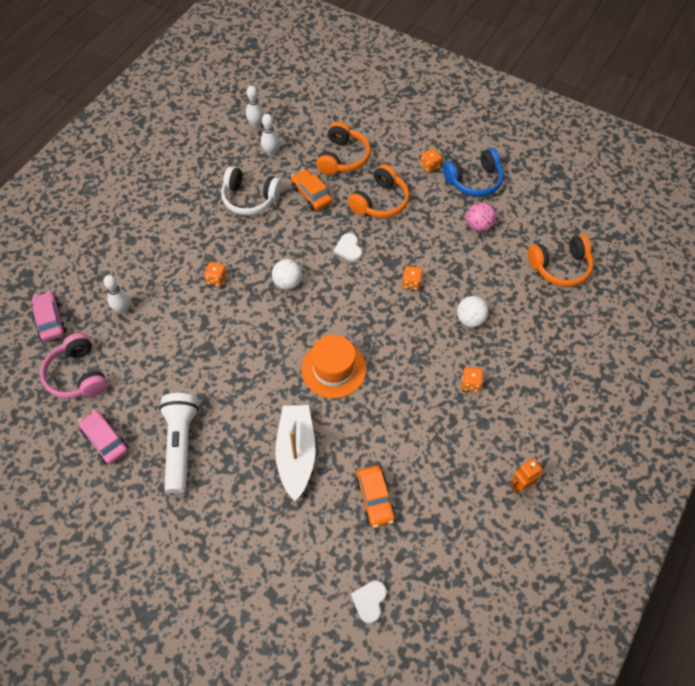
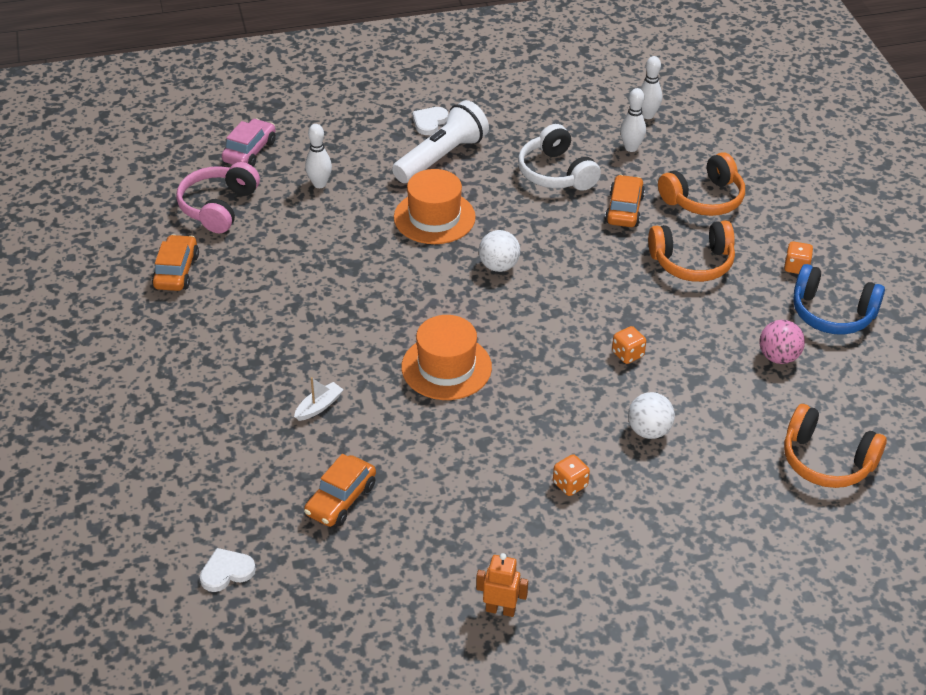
camera: 45 degrees right, 15 degrees down
(105, 440) = (176, 271): pink car -> orange car
(180, 445) = (231, 321): white flashlight -> white flashlight (441, 157)
(216, 279) = (434, 217): orange dice -> orange hat
(296, 454) = (319, 406): white boat -> white boat, size x0.44
(348, 249) = (600, 280): white heart -> white heart (429, 122)

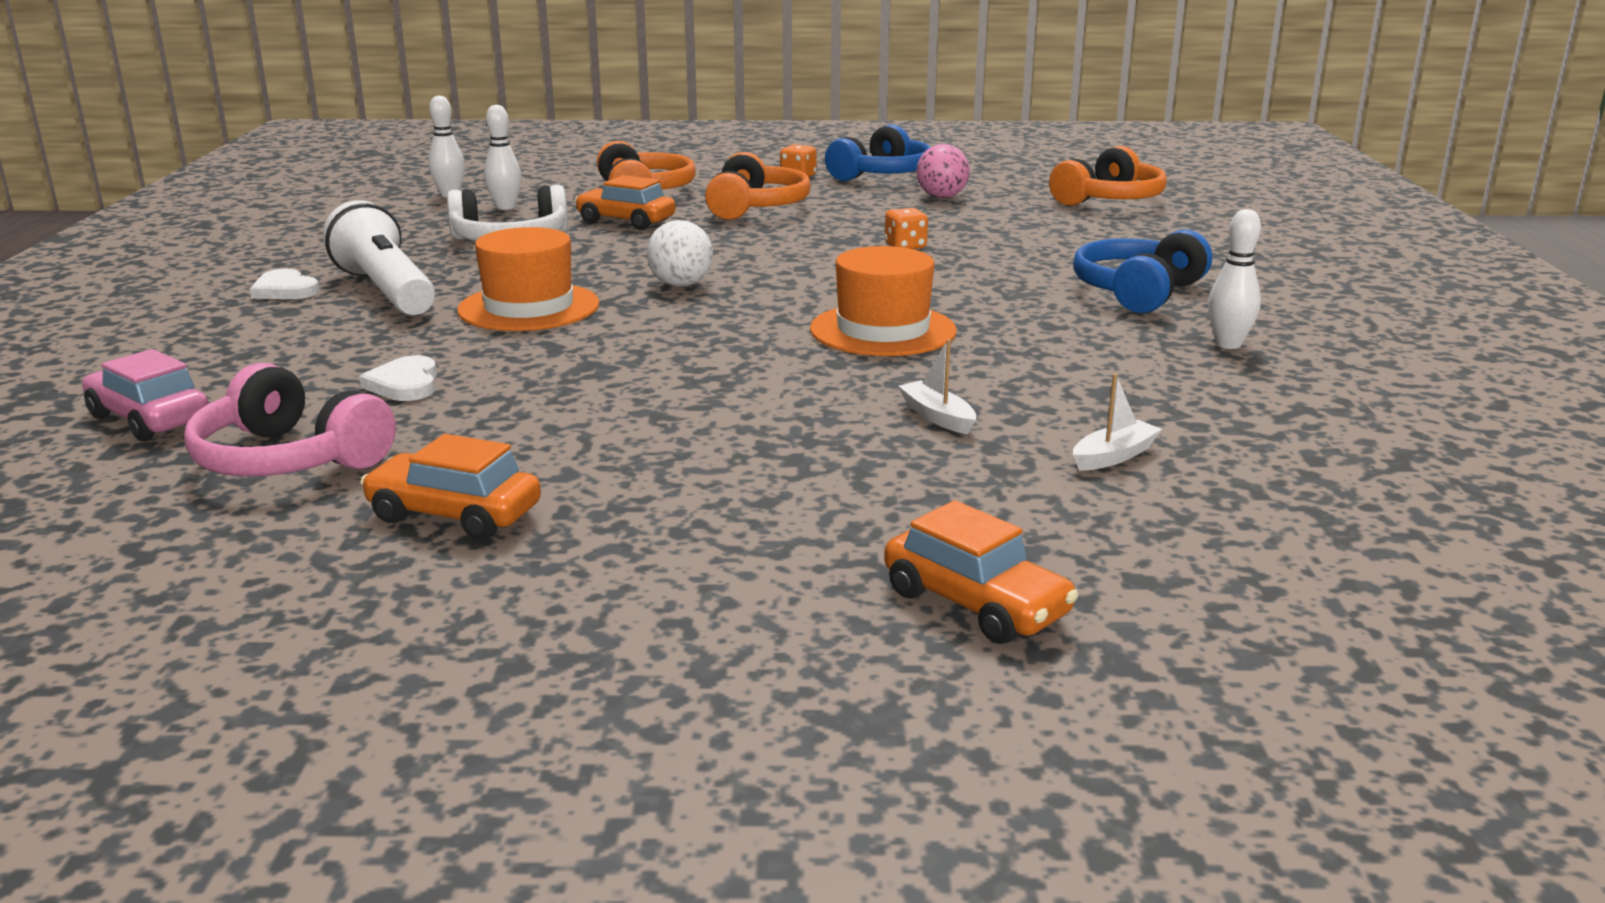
camera: 75 degrees left, 20 degrees down
(226, 572) = (1351, 520): white heart -> white heart (405, 384)
(284, 479) = (1114, 456): none -> white boat
(319, 184) = (338, 371): white bowling pin -> white bowling pin (1228, 344)
(341, 499) = (1164, 418): orange car -> orange car (975, 604)
(500, 609) = (1375, 345): orange robot -> none
(570, 484) = (1138, 292): orange dice -> blue headphones
(649, 431) = (1047, 252): white ball -> none

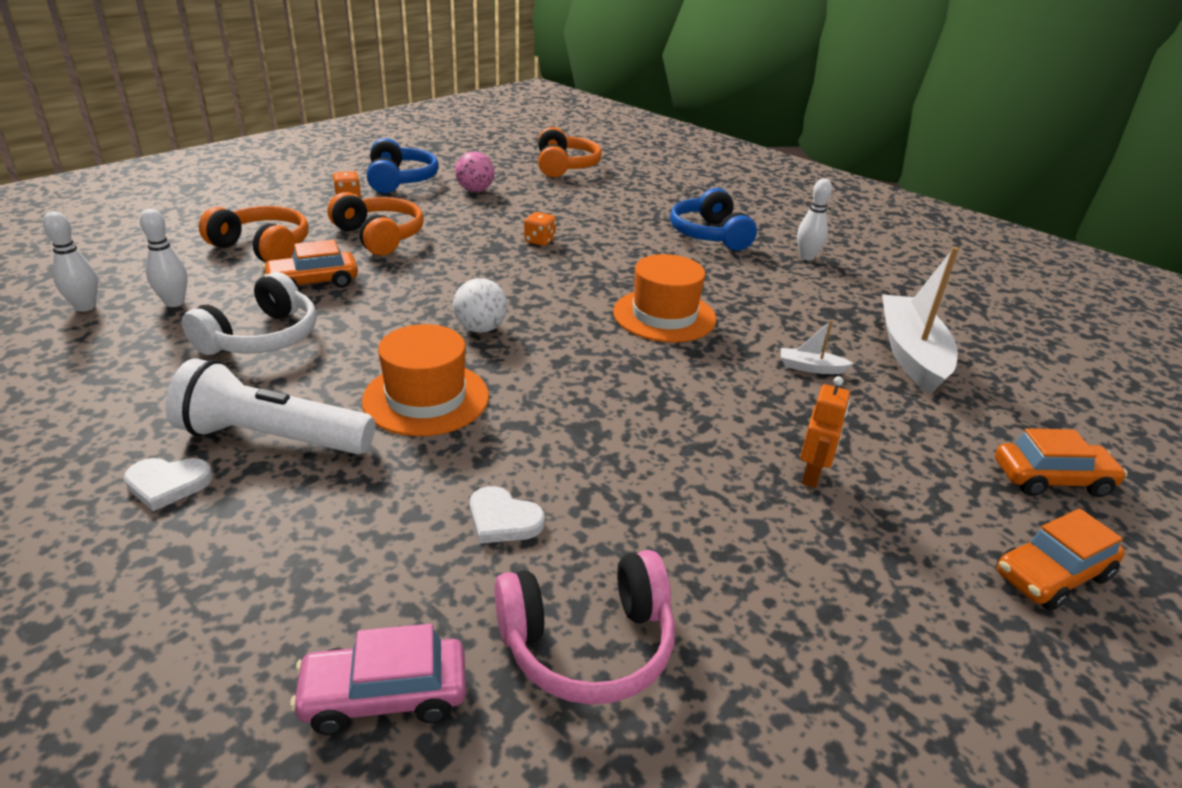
camera: 50 degrees left, 10 degrees up
(454, 514) = (781, 603): orange car -> orange car (1051, 575)
(704, 473) = (812, 475): none -> orange robot
(1114, 456) = (911, 354): white boat -> white boat, size x2.29

